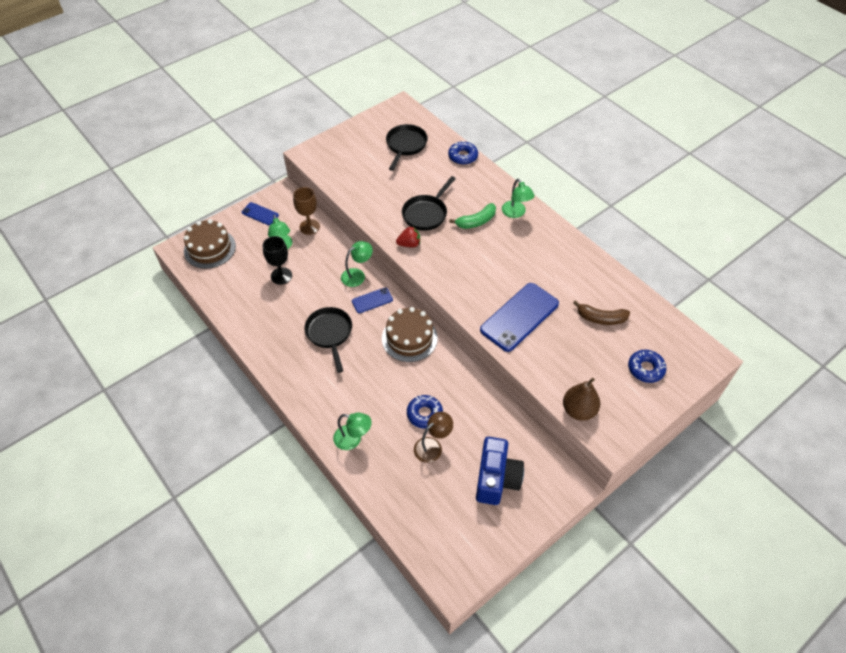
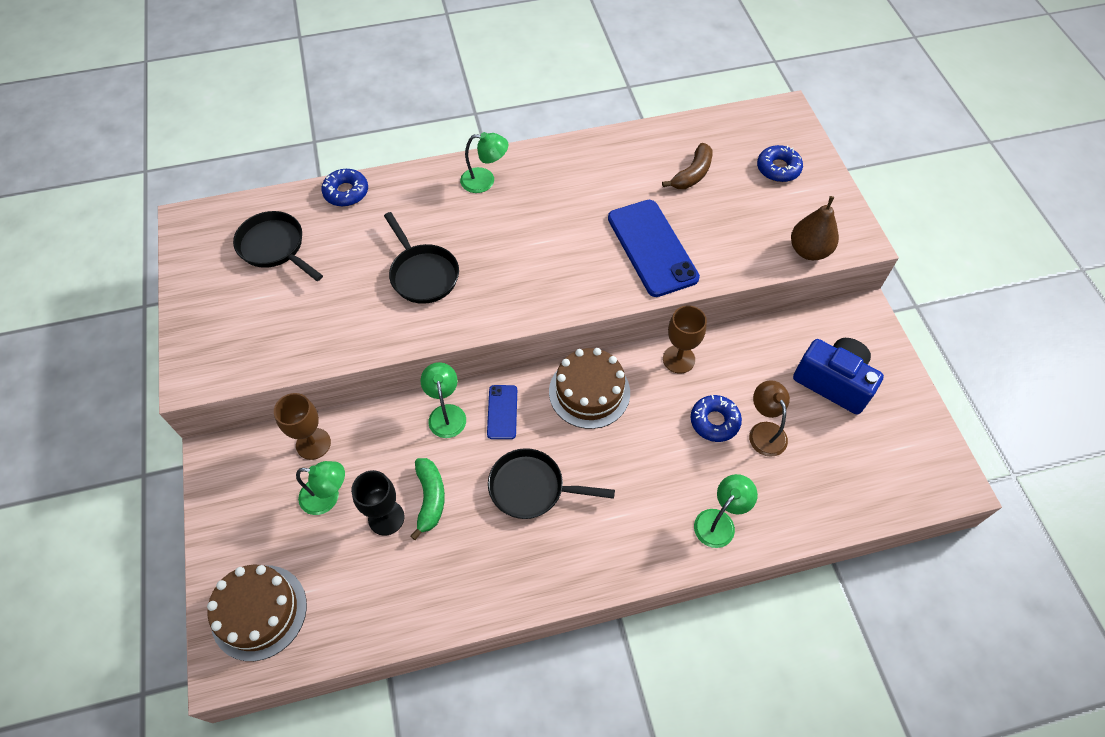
camera: 65 degrees left, 5 degrees up
(260, 214) = (236, 507): blue phone -> none
(409, 244) = (465, 315): red strawberry -> none
(461, 378) = (678, 359): none -> brown goblet
(476, 221) = (472, 226): green banana -> green banana (430, 498)

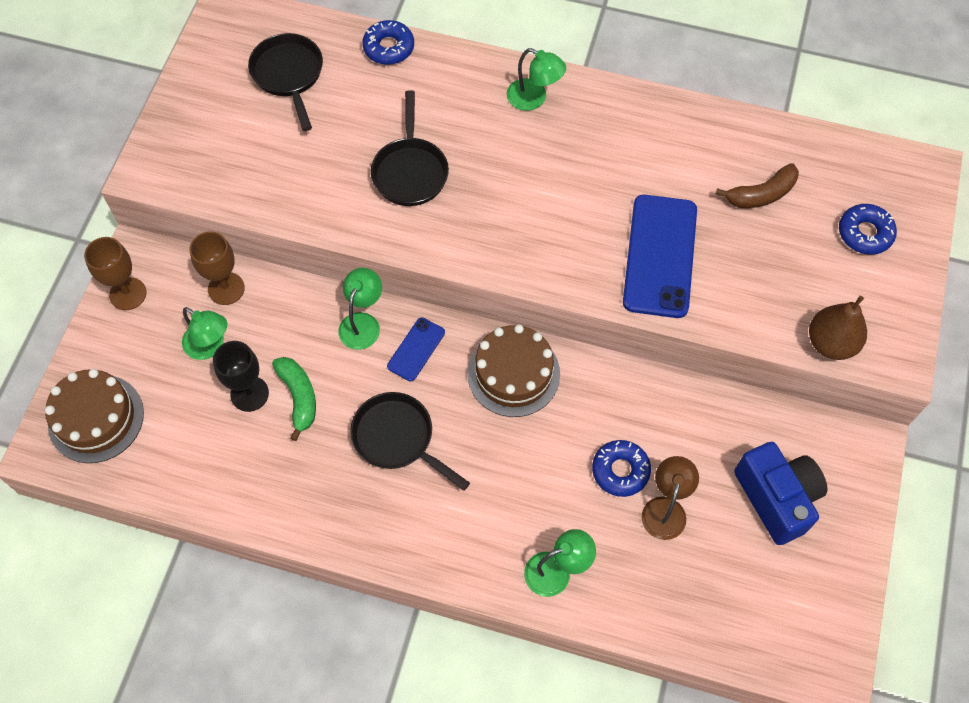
camera: 30 degrees right, 5 degrees up
(430, 498) = (299, 397): green banana -> green banana turned 45 degrees counterclockwise
(678, 359) = (627, 387): brown goblet -> brown goblet (128, 294)

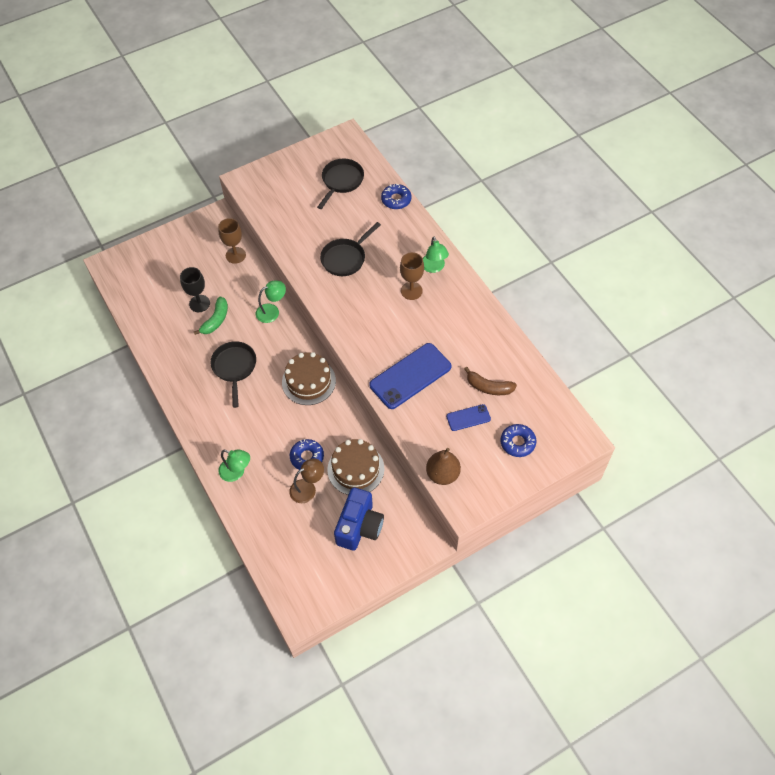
camera: 45 degrees right, 5 degrees down
(96, 418) = (136, 267): brown cake -> brown cake (355, 469)
(128, 294) = (198, 228): brown goblet -> brown goblet (411, 291)
(210, 346) = (205, 273): green lamp -> none
(416, 349) = (281, 339): blue phone -> blue phone (468, 418)

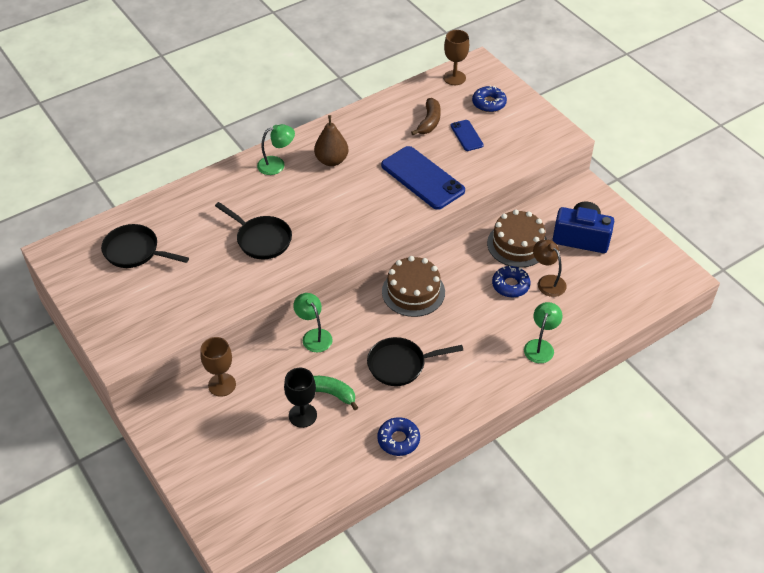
camera: 95 degrees left, 10 degrees down
(396, 200) = (172, 199): blue donut -> blue donut (398, 440)
(411, 291) = (309, 181): brown goblet -> brown goblet (454, 78)
(442, 474) = (532, 152): brown pear -> brown pear (331, 160)

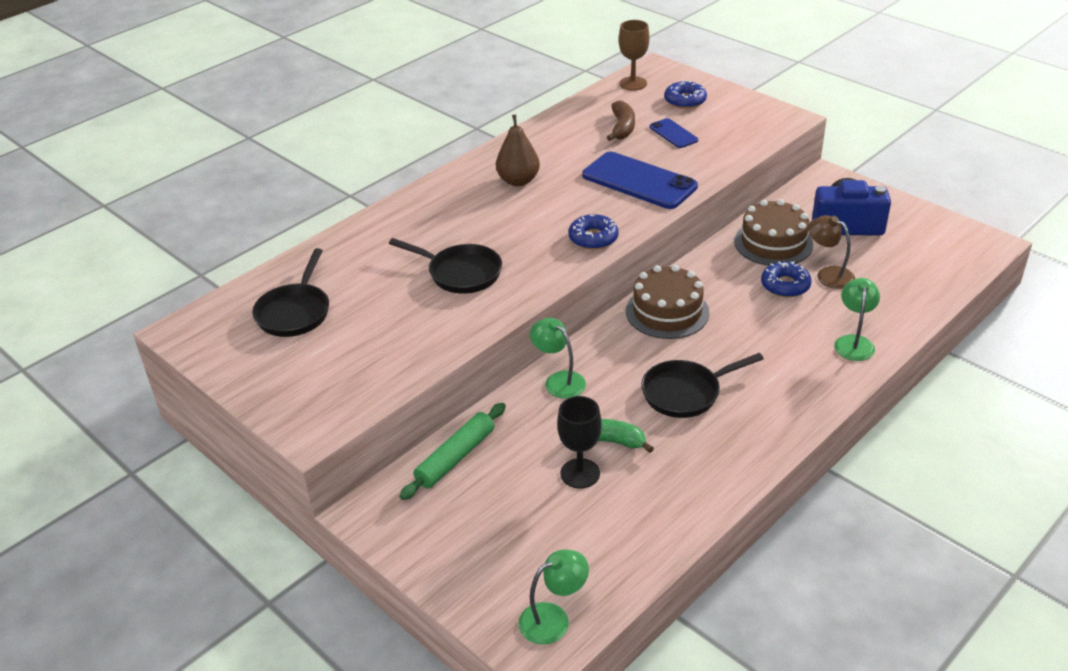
camera: 10 degrees left, 10 degrees down
(135, 251) = (295, 312): black pan -> black pan turned 90 degrees counterclockwise
(222, 385) = (455, 457): brown goblet -> green rolling pin
(277, 164) = (450, 194): green lamp -> green lamp (553, 618)
(398, 440) = (721, 478): blue donut -> blue donut (593, 238)

